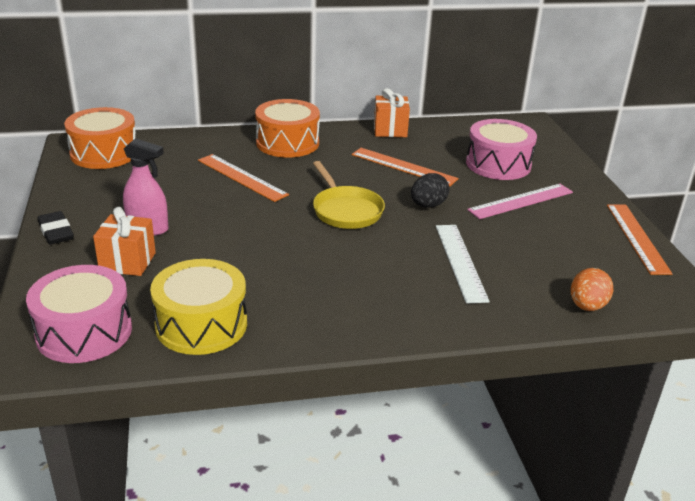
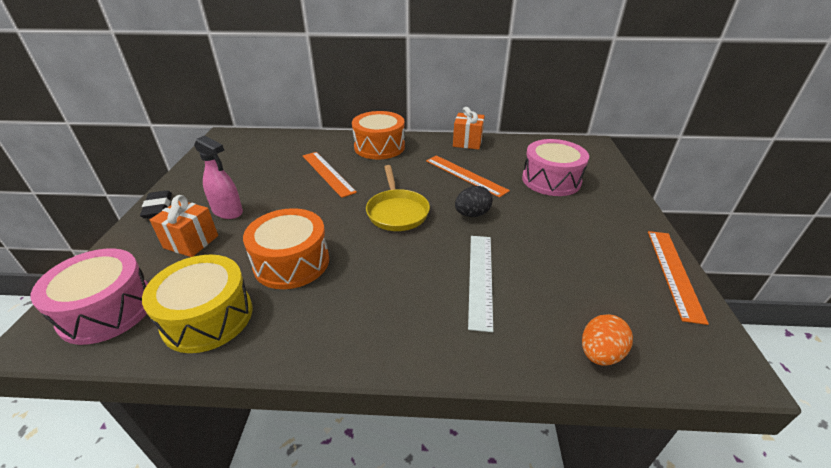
camera: 15 degrees right, 5 degrees up
(104, 153) = (239, 145): orange drum -> orange drum (291, 262)
(521, 201) = (561, 218): pink ruler -> none

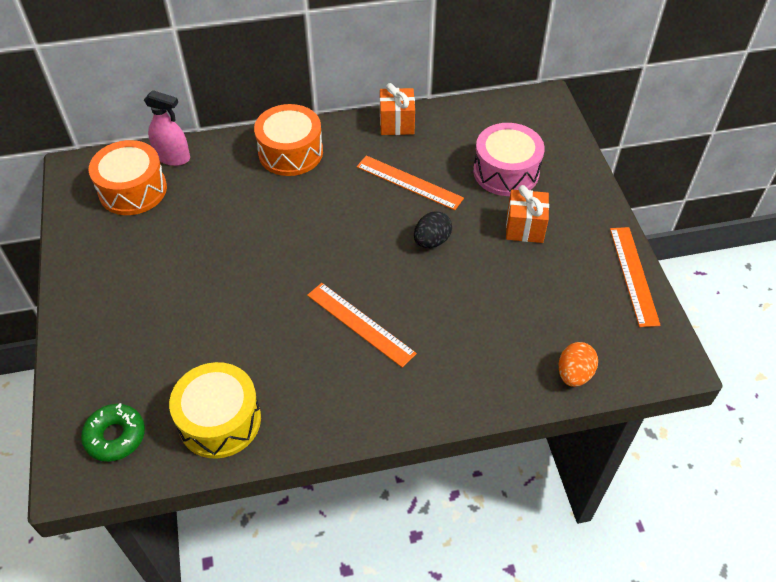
camera: 15 degrees left, 15 degrees up
(107, 310) = (115, 436): pink drum -> green donut
(158, 207) = (73, 304): black eraser -> none
(191, 242) = (145, 342): orange gift -> orange gift (524, 228)
(228, 211) = (160, 293): pink spray bottle -> pink spray bottle (173, 157)
(291, 262) = (268, 343): orange drum -> orange drum (133, 190)
(328, 173) = (246, 210): orange ruler -> orange ruler (360, 324)
(397, 212) = (350, 254): yellow pan -> none
(480, 278) = (459, 321): white ruler -> none

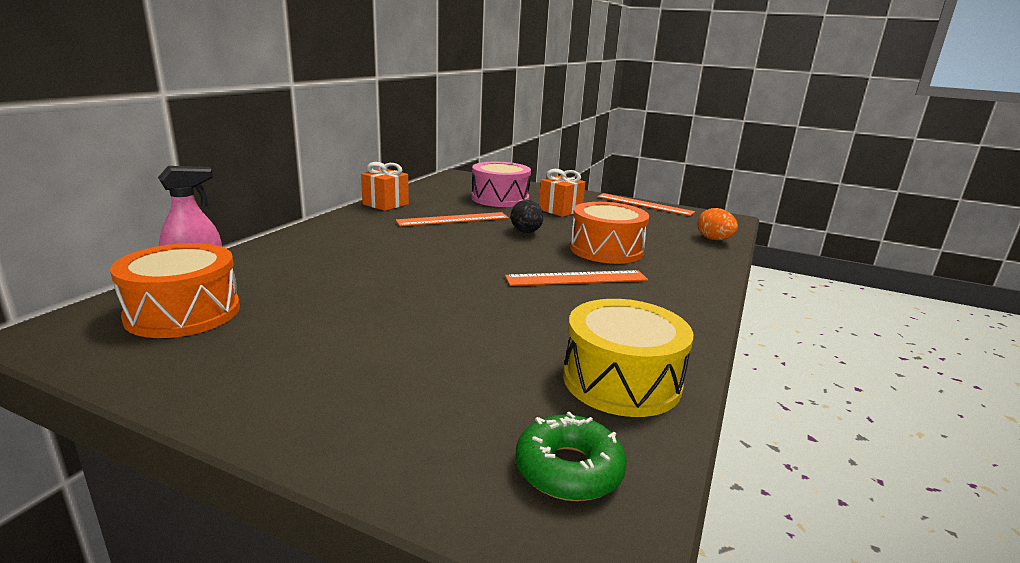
camera: 55 degrees left, 30 degrees down
(290, 152) = (327, 238): orange drum -> orange drum (606, 250)

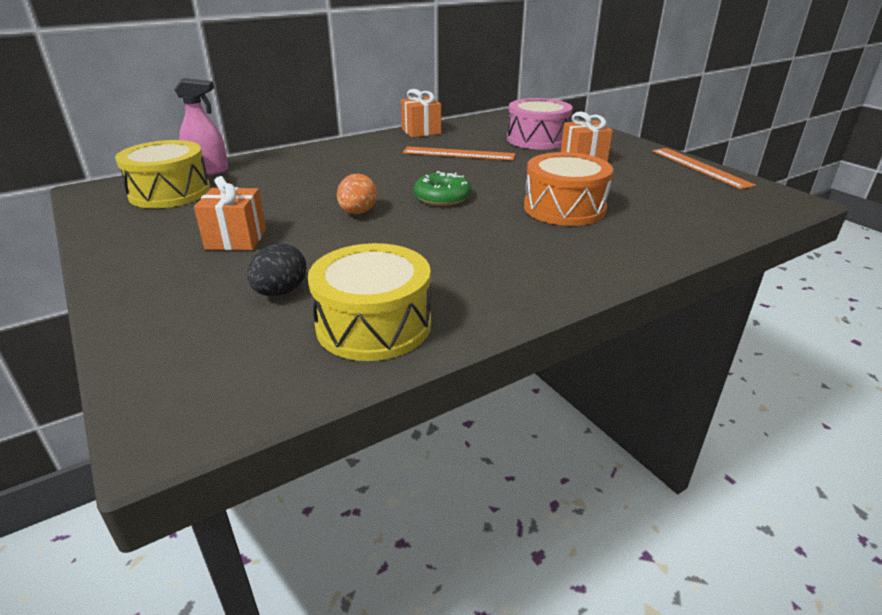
camera: 35 degrees right, 10 degrees up
(183, 313) = (170, 192): orange drum -> yellow drum
(360, 343) = (236, 239): none -> orange gift
(526, 232) = (509, 176): black egg -> black egg (280, 292)
(568, 469) = (227, 370): green donut -> green donut (442, 197)
(576, 278) = (485, 229): orange ruler -> none
(714, 239) = (722, 221): orange egg -> orange egg (358, 213)

